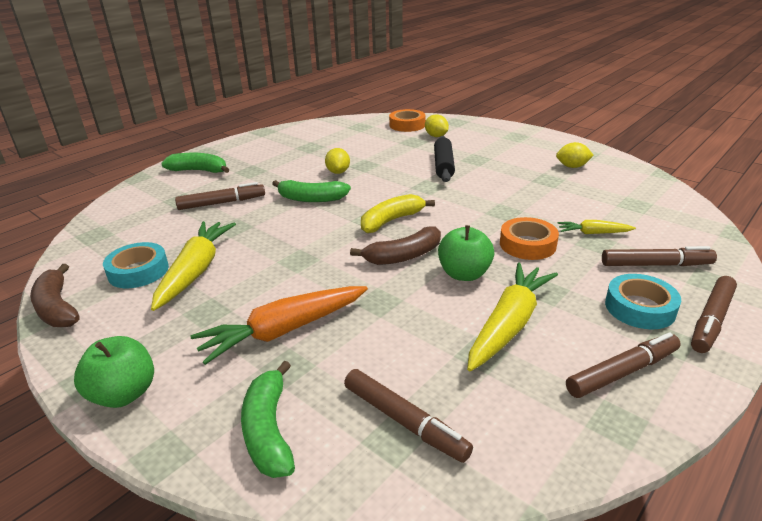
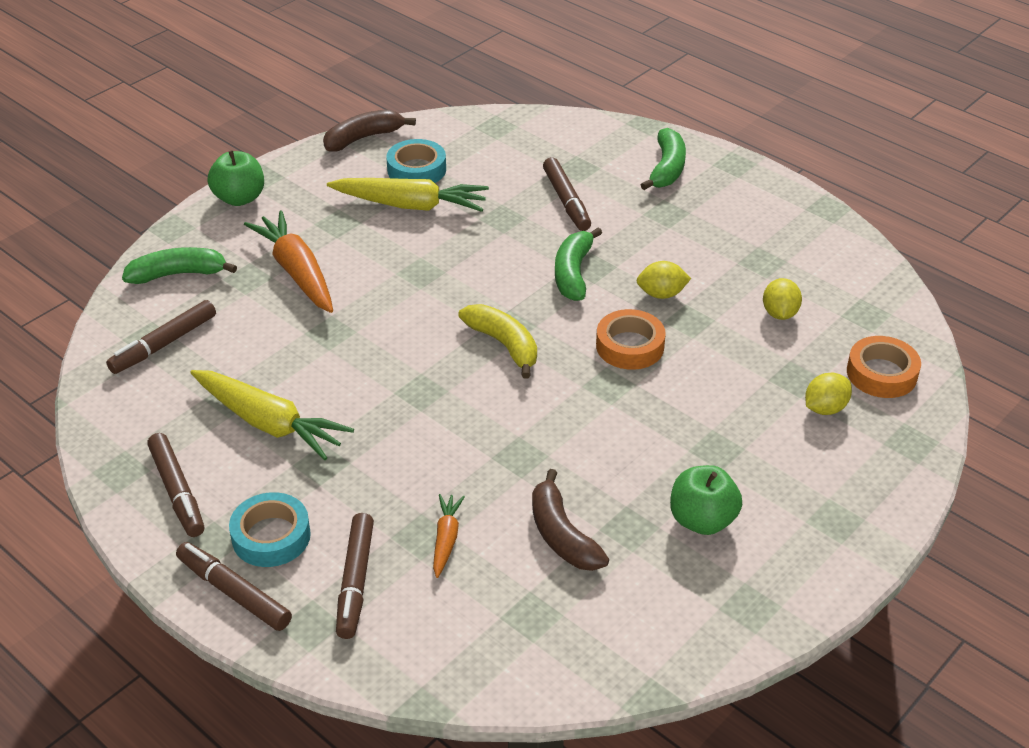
camera: 90 degrees right, 10 degrees up
(403, 256) = (415, 352): brown banana -> brown banana (562, 535)
(443, 165) = (687, 407): black rolling pin -> none
(464, 274) = (368, 399): green apple -> green apple (702, 520)
(527, 244) = (425, 465): orange tape -> orange tape (630, 346)
(572, 166) = (684, 572): yellow lemon -> yellow lemon (779, 313)
(593, 233) = (446, 539): yellow carrot -> orange carrot

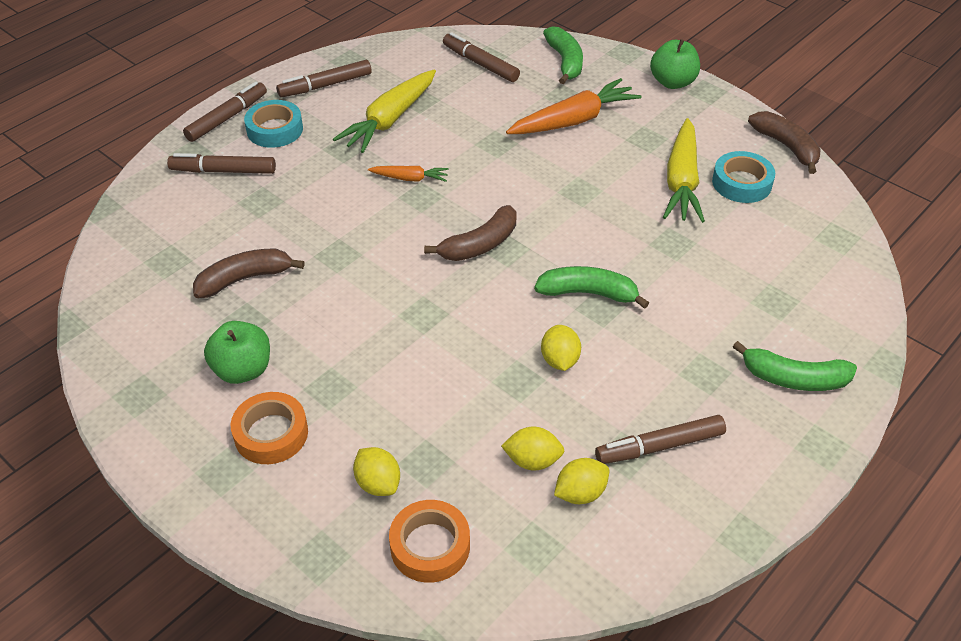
camera: 90 degrees right, 5 degrees up
(446, 539) = (254, 214): orange carrot -> orange carrot (410, 178)
(504, 345) = (479, 245): yellow banana -> brown banana
(566, 200) = (711, 290): brown marker -> brown marker (660, 446)
(630, 346) = (477, 331): orange tape -> orange tape (271, 433)
(807, 287) = (580, 493): none -> yellow lemon

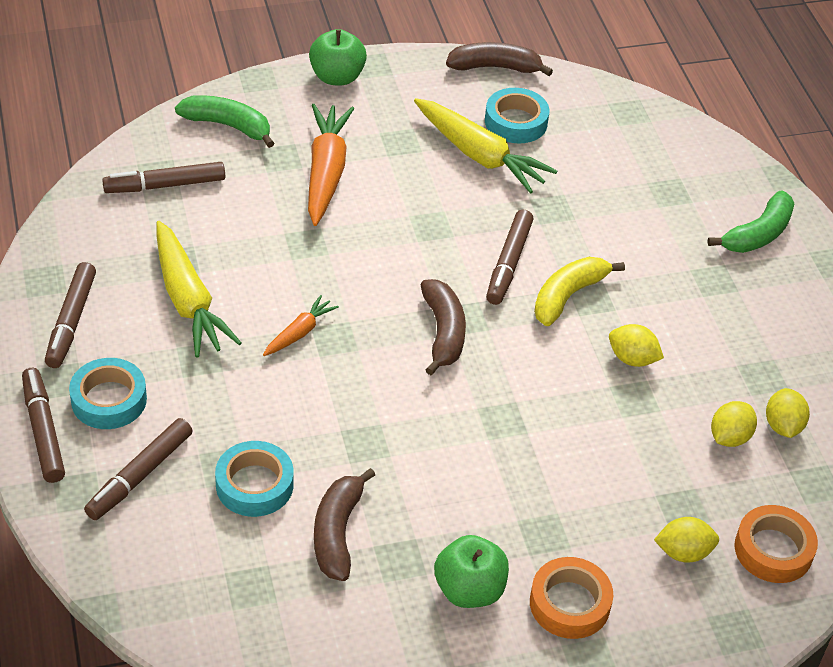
camera: 60 degrees left, 0 degrees up
(256, 222) = (254, 485): none -> turquoise tape
(588, 293) = (568, 296): green banana -> yellow banana
(660, 446) = (769, 351): brown marker -> brown marker (509, 263)

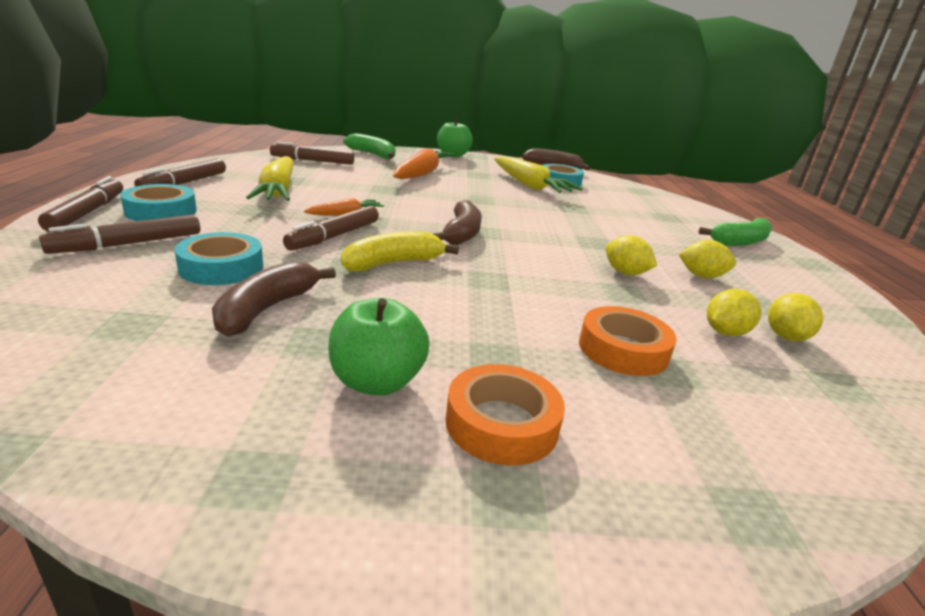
camera: 15 degrees right, 20 degrees down
(509, 263) = (532, 219): brown marker -> brown marker (335, 236)
(568, 296) = (575, 238): yellow banana -> yellow banana (393, 263)
(683, 552) = (670, 408): yellow lemon -> yellow lemon (702, 276)
(773, 550) = (797, 432): orange tape -> orange tape (623, 350)

